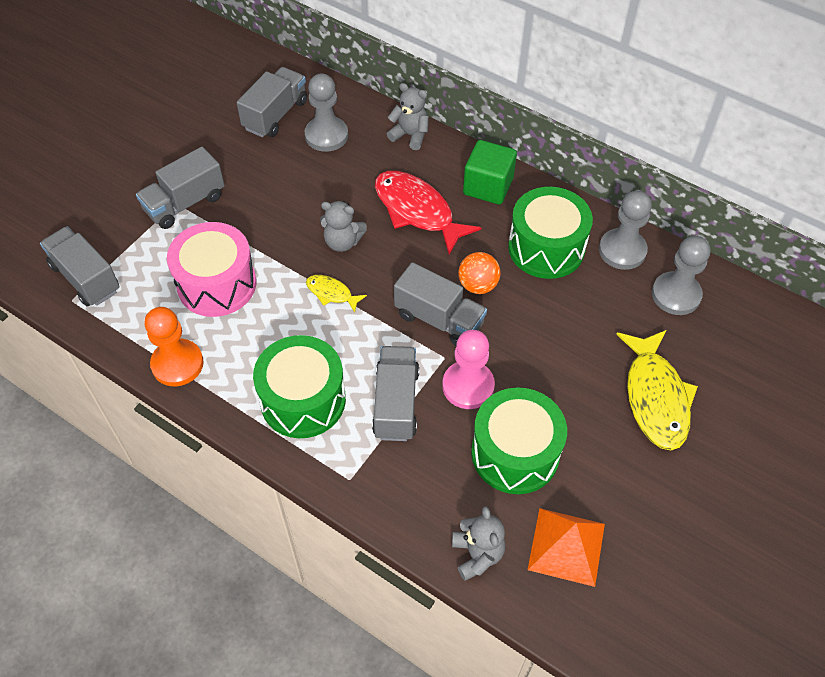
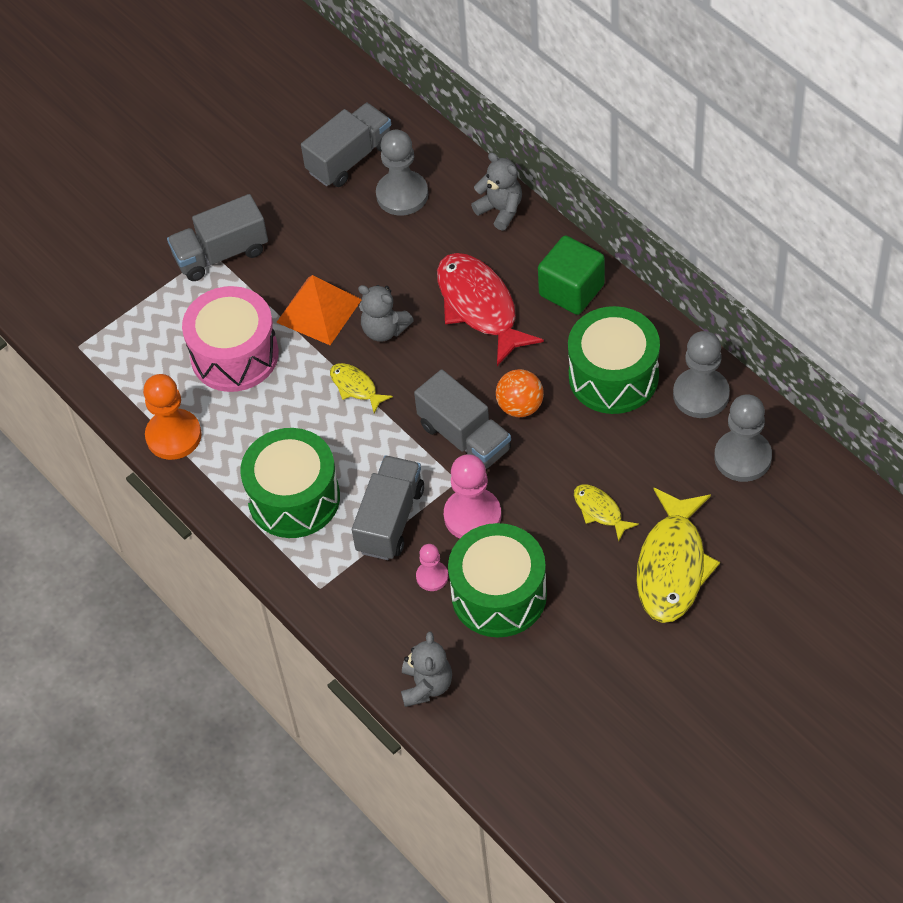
camera: 20 degrees right, 0 degrees up
(85, 278) = (97, 324): grey truck -> none
(449, 448) = (432, 577): none -> pink pawn
(566, 546) = (519, 696): orange pyramid -> orange pyramid (319, 310)
(576, 361) = (600, 511): none -> yellow fish

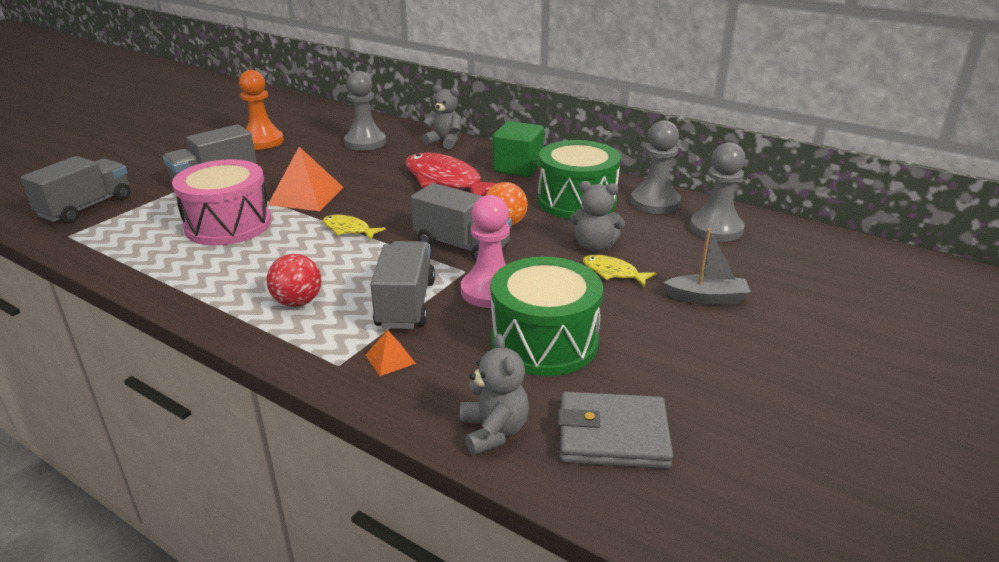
camera: 20 degrees left, 25 degrees down
(173, 436) = (163, 277): orange pawn -> orange pawn (262, 141)
(294, 498) = (298, 302): green drum -> red ball
(350, 158) = (320, 133): grey truck -> grey truck (86, 207)
(363, 590) = (390, 359): none -> orange pyramid
(384, 330) = (367, 199): grey teddy bear -> grey teddy bear (594, 246)
(432, 577) = (465, 338): pink pawn -> none
(515, 708) = (612, 435): none -> grey wallet
(672, 566) = (707, 298): yellow fish -> grey boat

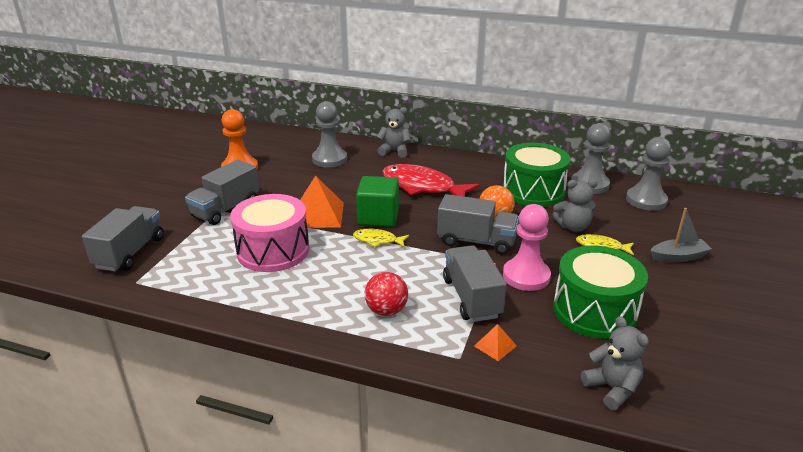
camera: 15 degrees left, 0 degrees up
(518, 168) = (468, 167): green cube -> green cube (378, 217)
(612, 435) = (692, 375): grey wallet -> none

